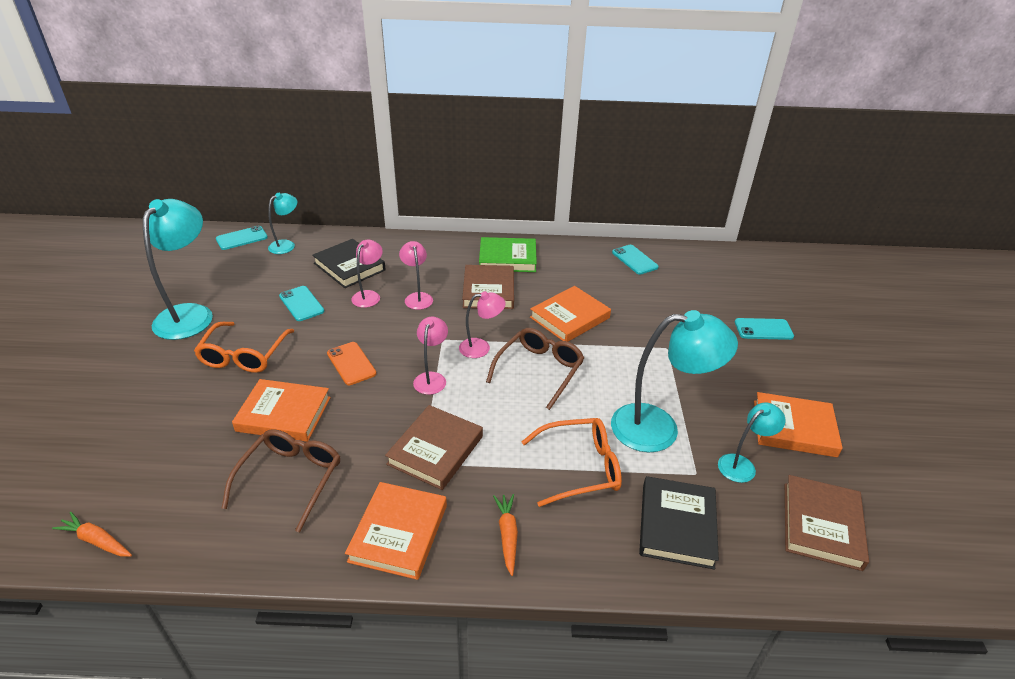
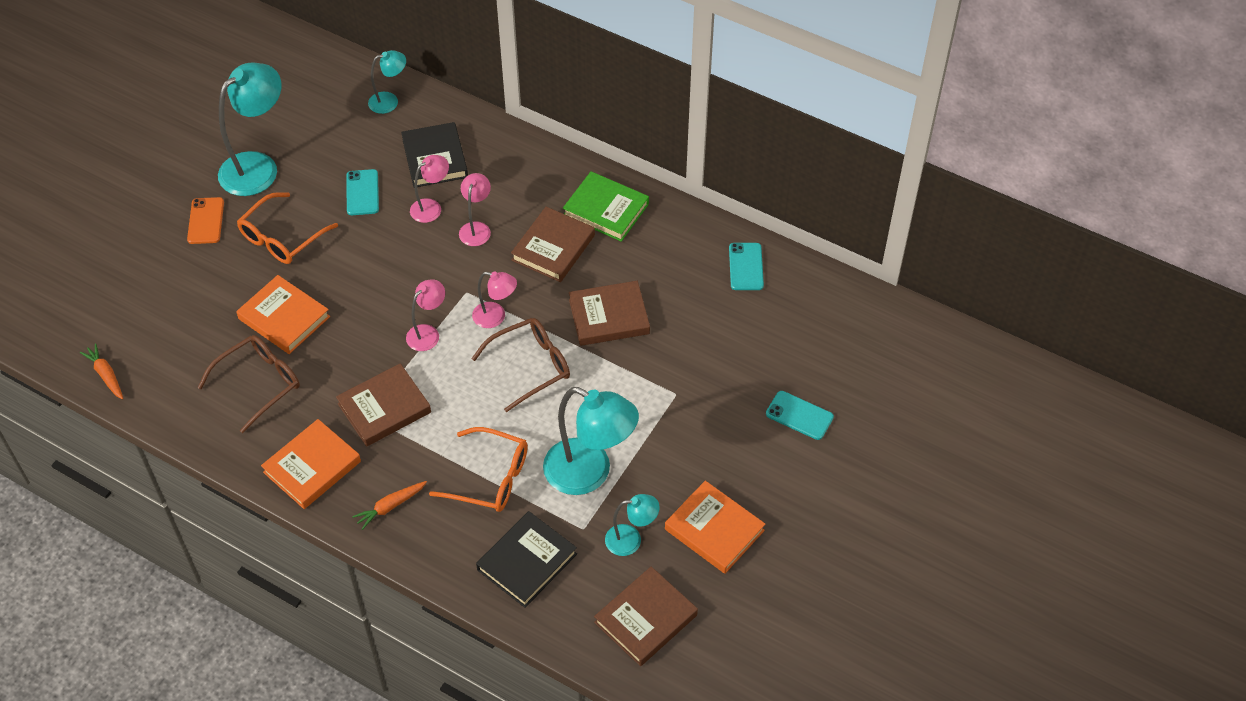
camera: 30 degrees right, 15 degrees up
(242, 238) = (350, 74): turquoise phone -> none
(351, 363) = (368, 286): orange phone -> orange phone (206, 221)
(507, 535) = (390, 507): orange carrot -> orange carrot turned 150 degrees counterclockwise
(569, 317) = (609, 317): orange book -> brown book

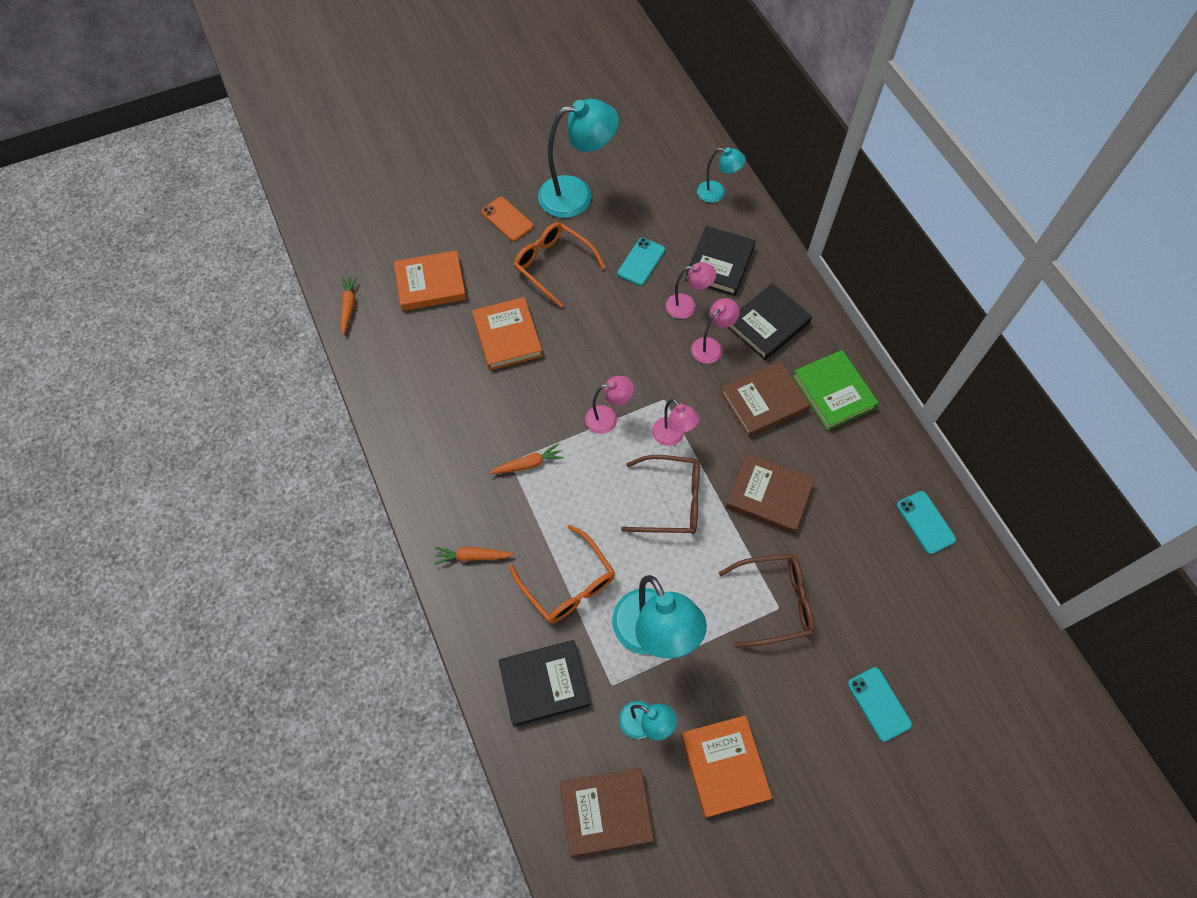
camera: 35 degrees right, 10 degrees up
(206, 221) = (507, 219): orange phone -> orange phone turned 75 degrees counterclockwise
(258, 384) = (449, 382): brown glasses -> brown glasses (774, 602)
(282, 237) = (554, 266): orange glasses -> orange glasses turned 60 degrees clockwise
(312, 467) = (438, 481): orange book -> orange book (430, 284)
(384, 408) = (528, 464): brown book -> orange carrot
(513, 186) = (768, 324): none -> black book
(746, 267) = (925, 522): turquoise phone -> turquoise phone turned 60 degrees counterclockwise

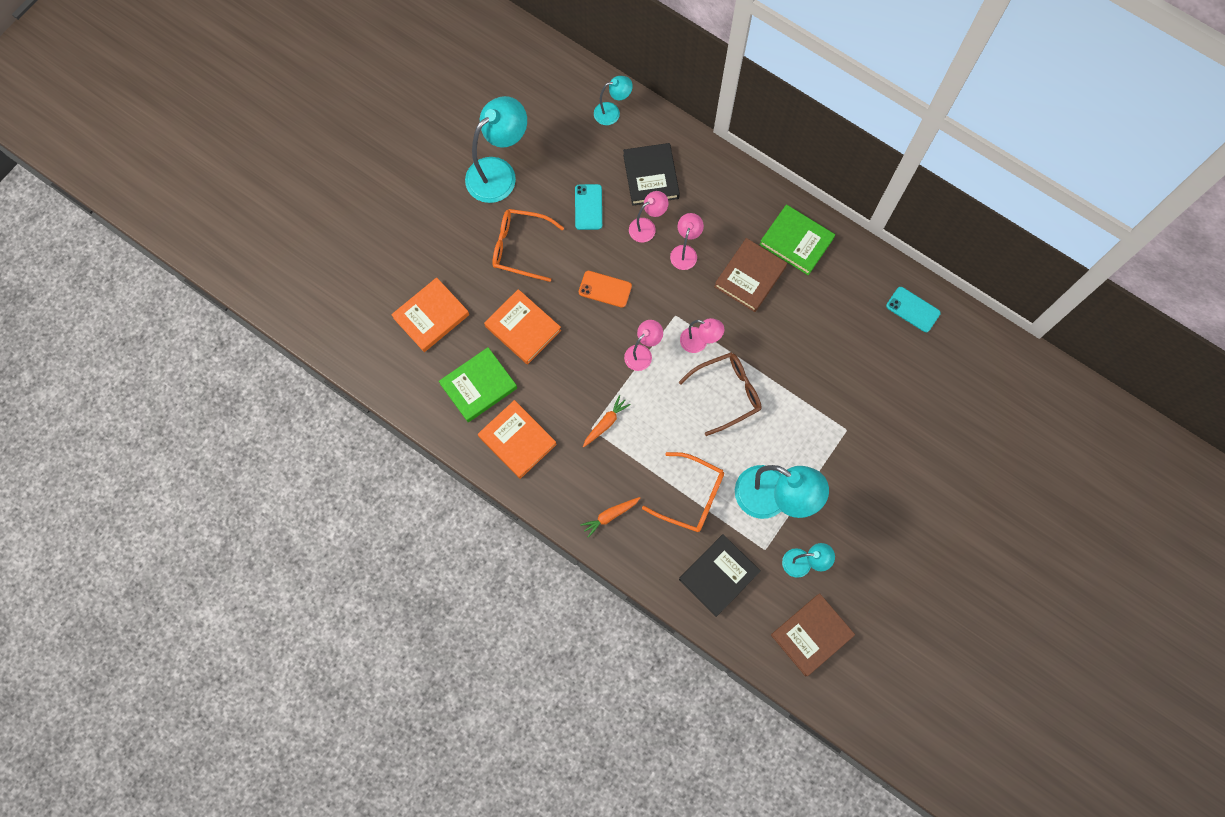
camera: 30 degrees left, 10 degrees up
(348, 306) = (377, 372): orange carrot -> none
(430, 366) = (478, 386): none -> green book
(507, 219) = (456, 225): orange phone -> orange phone (605, 289)
(724, 766) = (871, 560): orange book -> orange book (517, 440)
(768, 324) = (717, 210): black book -> none
(769, 495) = (794, 350): brown book -> none
(774, 602) = (841, 428): brown glasses -> none
(879, 704) = (947, 459): turquoise phone -> none

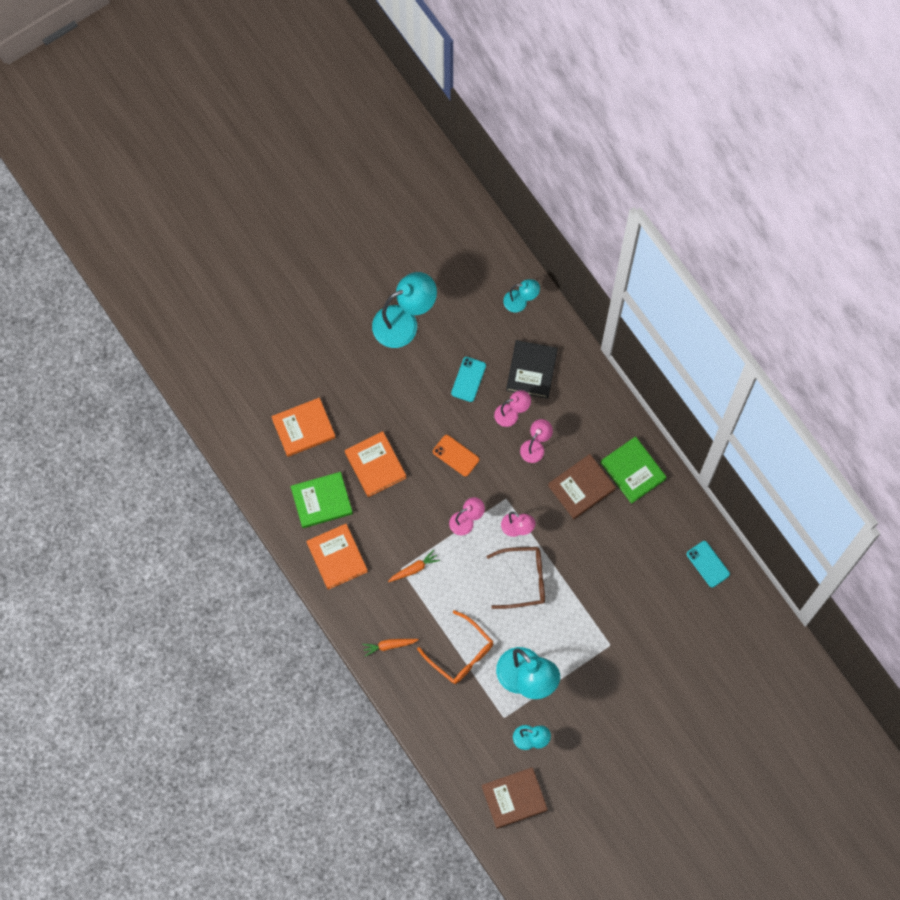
camera: 20 degrees right, 0 degrees up
(521, 247) = (398, 395): orange glasses -> none
(718, 575) = (458, 725): black book -> none

